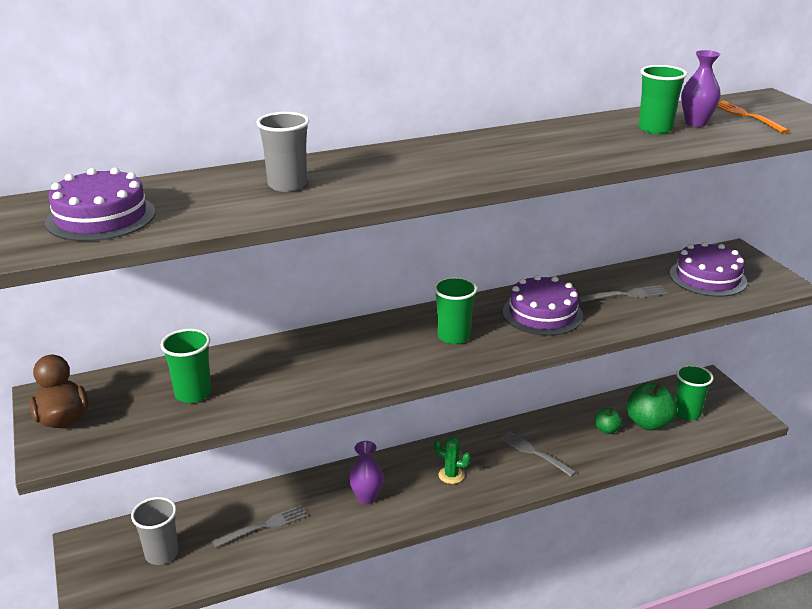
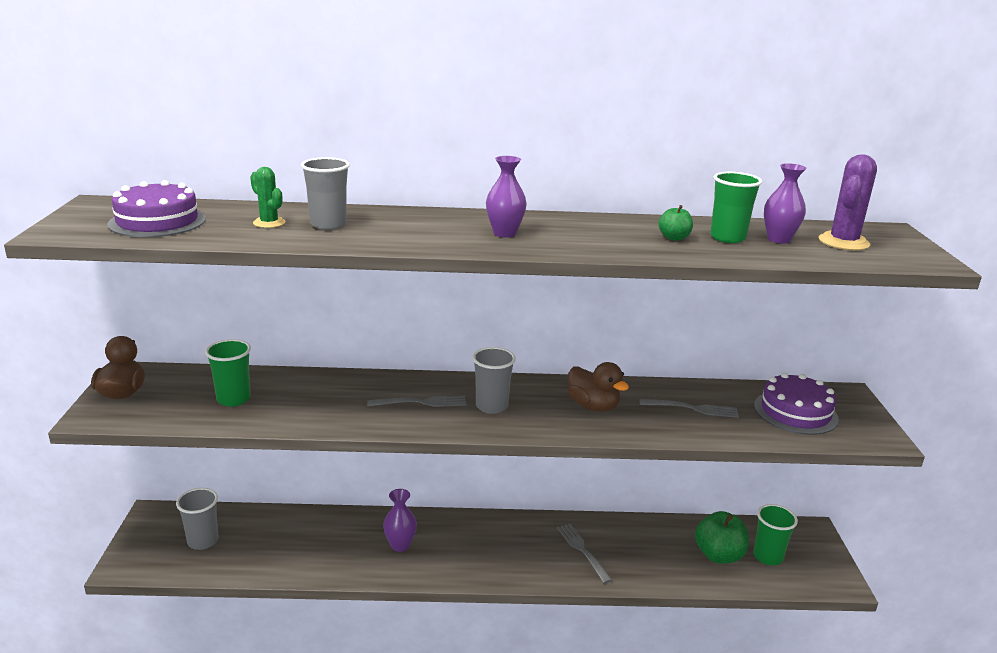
camera: 20 degrees right, 5 degrees down
(264, 526) = (298, 543): grey fork -> grey fork (421, 402)
(451, 475) = (489, 548): green cactus -> green cactus (269, 223)
(453, 336) = (491, 406): green cup -> grey cup
(465, 162) = (504, 233): none -> purple vase
(542, 314) = (593, 406): purple cake -> brown duck
(607, 430) = (670, 549): green apple -> green apple (674, 238)
(746, 116) = (843, 242): orange fork -> purple cactus

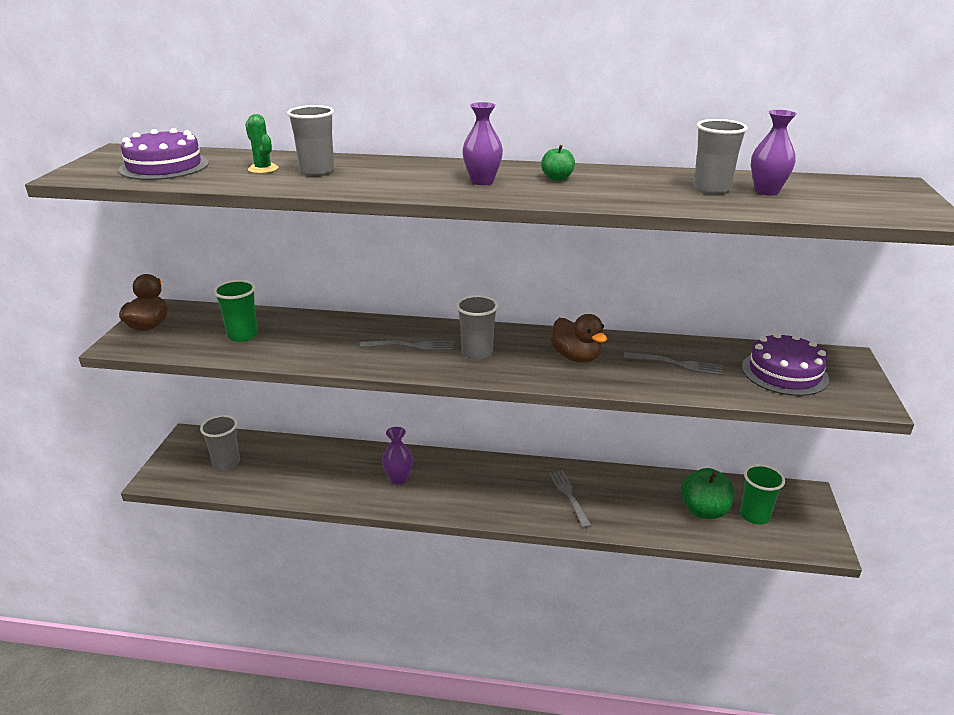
camera: 10 degrees right, 5 degrees up
(674, 238) = (654, 188): green apple -> green apple (557, 178)
(727, 238) = (711, 189): green cup -> grey cup
(843, 242) = (838, 195): purple cactus -> none

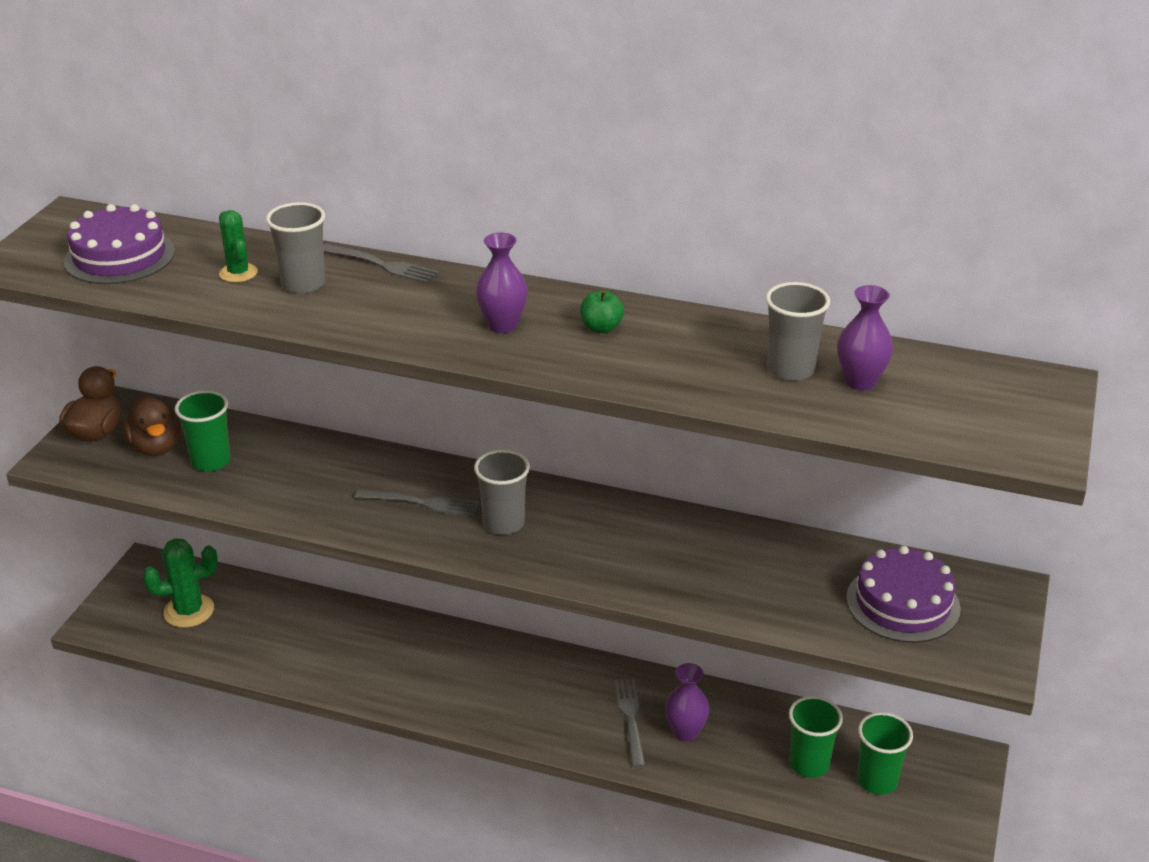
camera: 10 degrees right, 5 degrees up
(226, 462) = (189, 611): grey cup -> green cactus
(398, 479) = (409, 663): purple vase -> purple vase (685, 732)
(576, 357) = (632, 546): brown duck -> brown duck (156, 447)
(676, 364) = (762, 572): grey fork -> grey fork (382, 265)
(704, 510) = (809, 764): green apple -> green cup

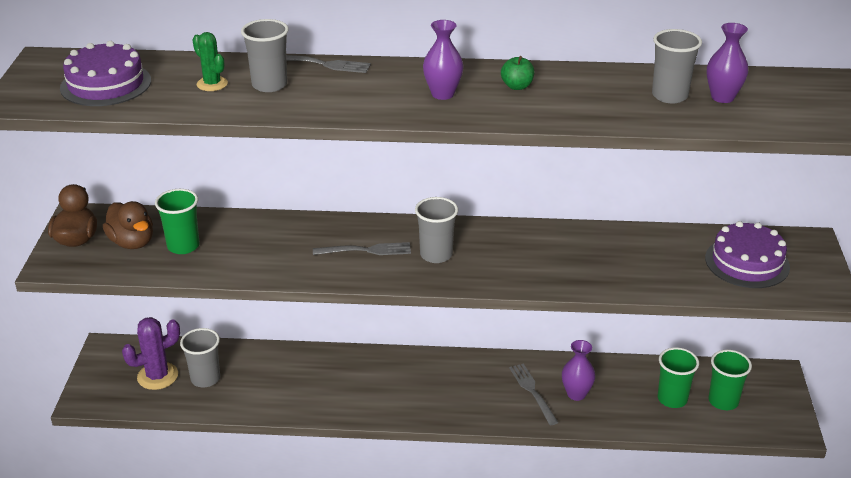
camera: 15 degrees left, 0 degrees up
(189, 611) = (157, 376): green cactus -> purple cactus
(242, 624) = (205, 379): none -> grey cup

